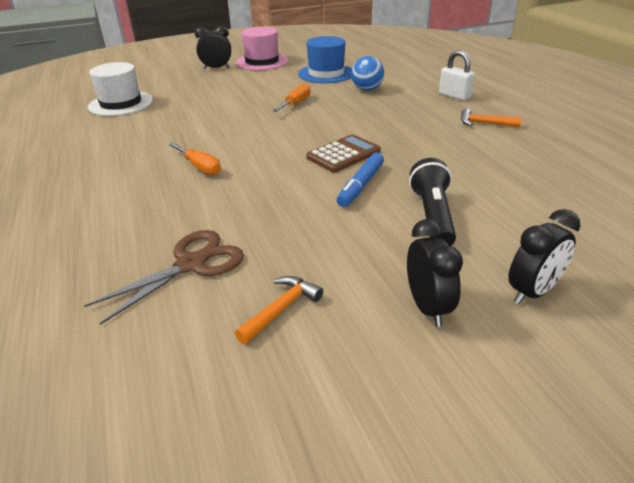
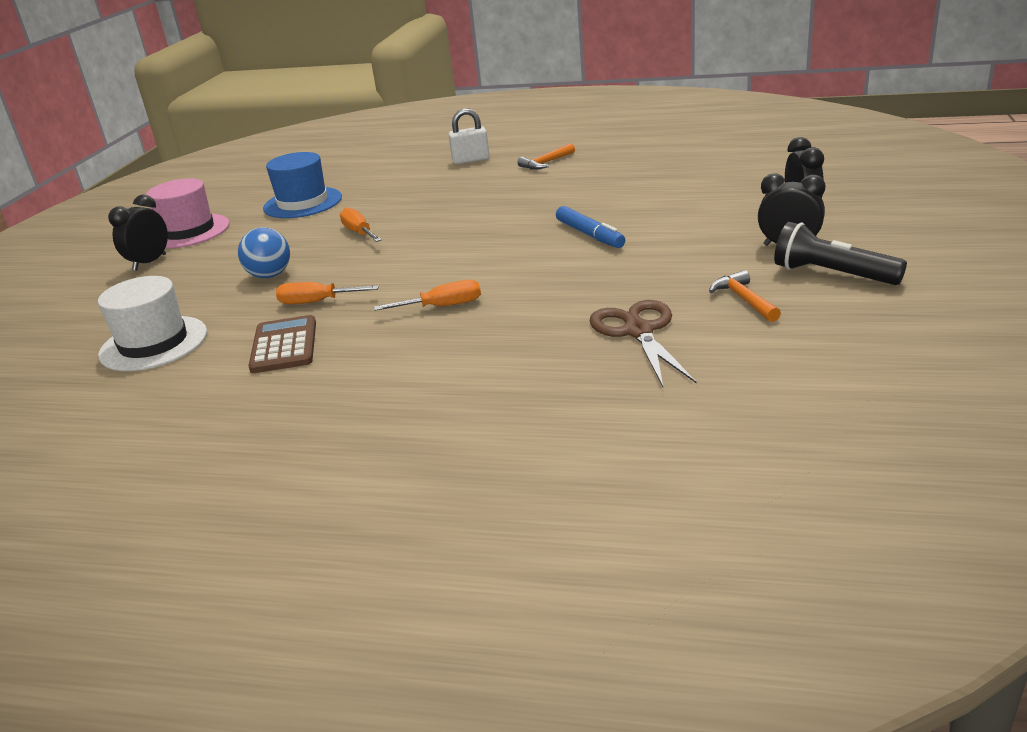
camera: 55 degrees left, 5 degrees down
(188, 126) = (317, 302): none -> orange screwdriver
(343, 154) = (520, 231): brown calculator -> brown calculator (284, 345)
(367, 89) = (386, 192): blue ball -> blue ball (270, 275)
(432, 216) = (674, 218): black flashlight -> black flashlight (832, 274)

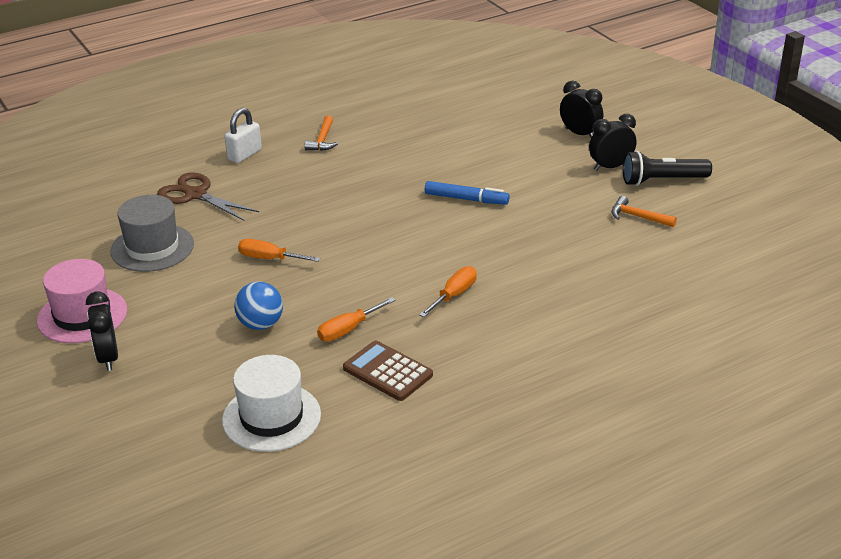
camera: 45 degrees left, 5 degrees up
(303, 203) = (152, 248): blue hat -> grey hat
(638, 331) = (609, 263): brown scissors -> brown scissors (195, 195)

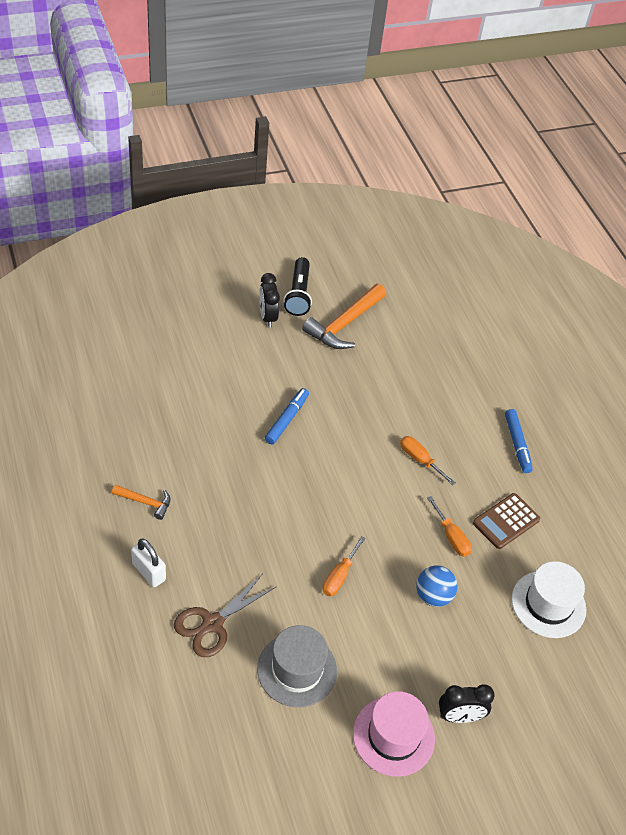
camera: 85 degrees left, 15 degrees up
(521, 372) = (517, 444): none -> blue marker
(580, 134) = (208, 319): black clock -> none
(638, 217) = (344, 324): orange hammer -> orange hammer, size x1.90

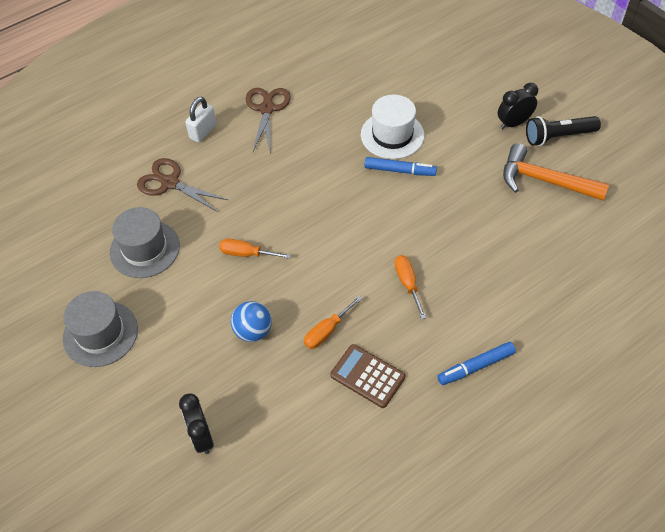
camera: 80 degrees right, 5 degrees up
(145, 502) = (267, 109): orange hammer -> brown scissors
(393, 736) = (100, 333): pink hat -> grey hat
(420, 460) = (407, 283): orange screwdriver -> orange screwdriver turned 45 degrees counterclockwise
(459, 717) = (132, 381): black clock -> black clock (201, 436)
(548, 604) = (281, 436): white hat -> white hat (392, 135)

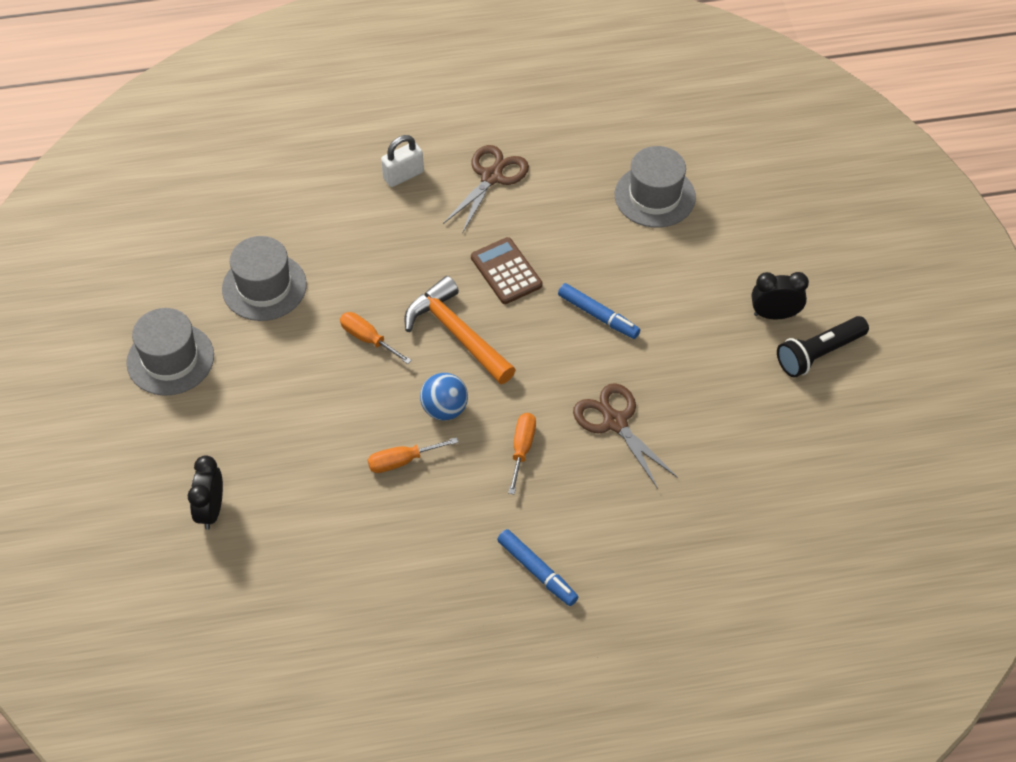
camera: 25 degrees right, 0 degrees up
(169, 183) = (332, 222): brown scissors -> brown scissors (614, 422)
(253, 331) = (325, 426): blue ball -> blue ball (444, 409)
(367, 376) = (415, 527): brown calculator -> brown calculator (506, 271)
(385, 79) = (654, 196): none -> grey hat
(392, 135) = (617, 269): white hat -> none
(476, 366) = (537, 571): blue marker -> blue marker turned 135 degrees counterclockwise
(544, 180) = (763, 400): orange hammer -> orange hammer (457, 333)
(558, 136) = (818, 354): black flashlight -> black flashlight turned 45 degrees counterclockwise

